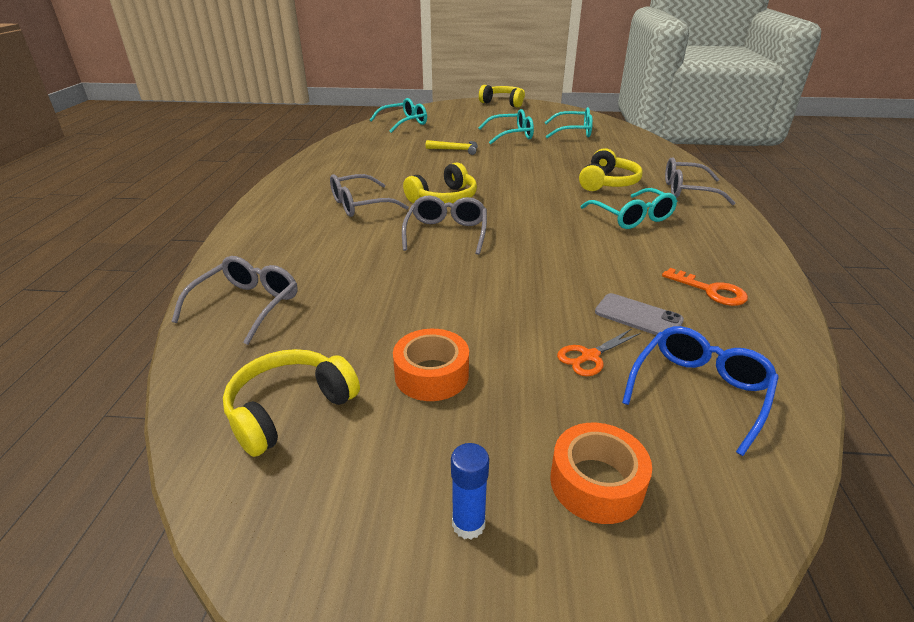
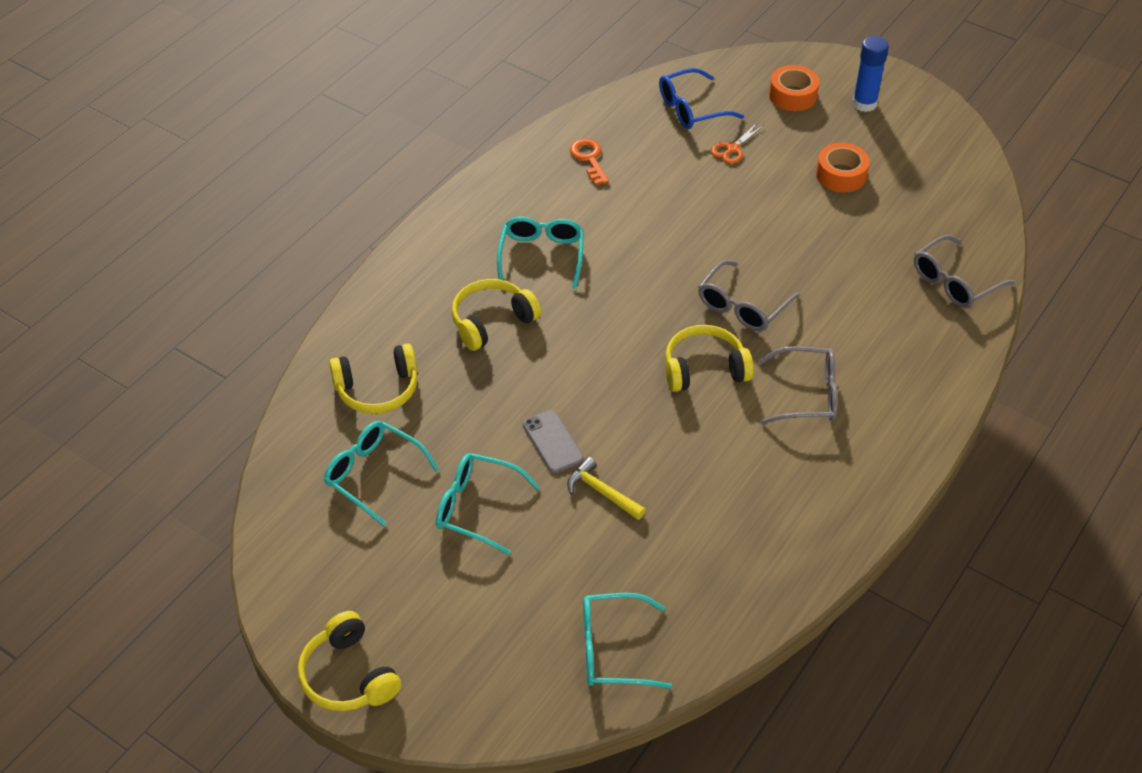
camera: 150 degrees left, 15 degrees up
(289, 409) = (936, 186): yellow headphones -> yellow headphones (377, 389)
(468, 524) = (864, 104): blue glue stick -> blue glue stick, size x1.51
(589, 356) = (732, 149): orange scissors -> orange scissors turned 135 degrees clockwise
(638, 316) = (668, 161): grey phone -> grey phone (552, 442)
(687, 191) = (428, 271): grey glasses -> none

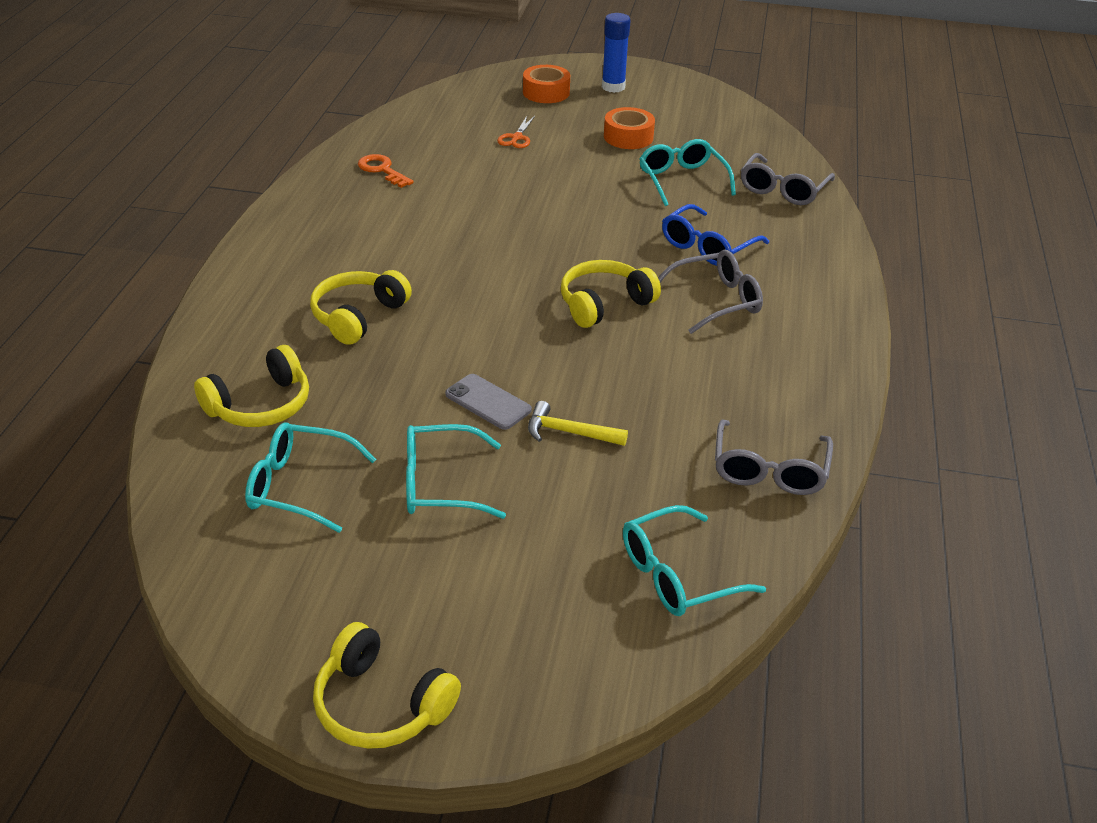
camera: 25 degrees left, 10 degrees down
(541, 255) = (379, 252): turquoise glasses -> turquoise glasses (682, 180)
(691, 109) = (458, 117): blue glasses -> blue glasses (707, 247)
(742, 306) = (606, 248): grey glasses -> grey glasses (769, 470)

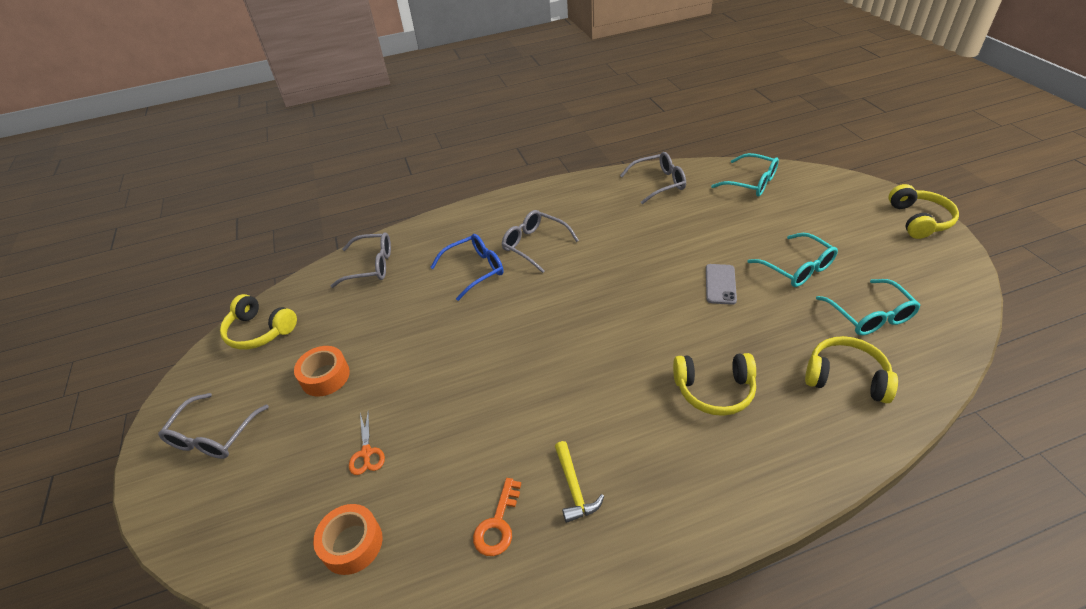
camera: 115 degrees left, 5 degrees up
(516, 138) = (366, 453): orange scissors -> orange scissors turned 90 degrees clockwise
(546, 92) = (246, 485): orange tape -> orange tape (352, 544)
(569, 432) = (707, 246): yellow hammer -> yellow hammer (574, 488)
(604, 304) = (580, 284): yellow headphones -> yellow headphones (260, 331)
(613, 87) = (213, 436): blue glue stick -> grey glasses
(682, 180) = (387, 316): turquoise glasses -> none
(707, 247) = (475, 270): blue glasses -> blue glasses turned 45 degrees counterclockwise

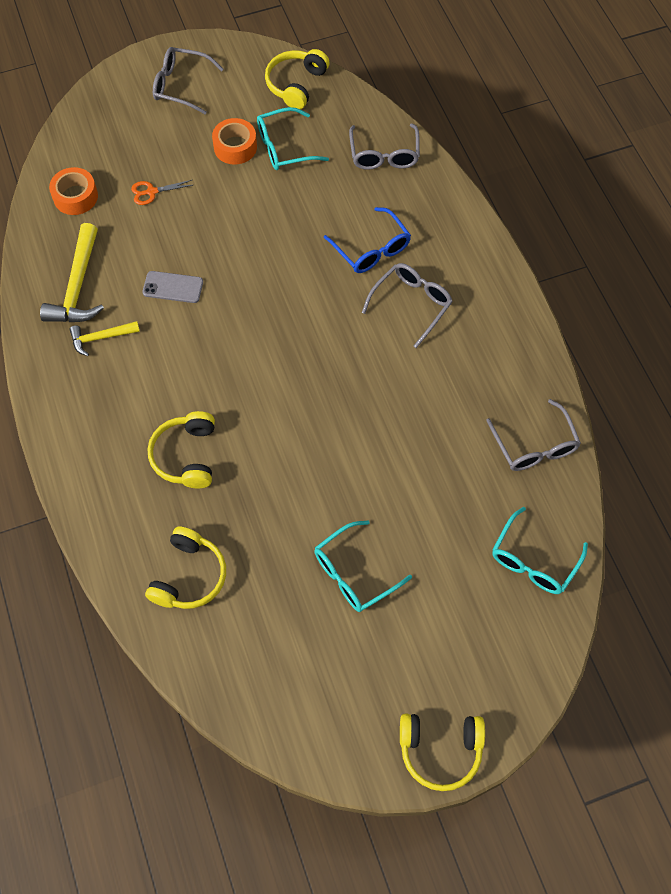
camera: 85 degrees right, 20 degrees up
(498, 524) = (78, 287): orange key -> yellow hammer
(720, 284) = (332, 486): grey phone -> grey phone (173, 287)
(870, 316) = (270, 627): turquoise glasses -> turquoise glasses (284, 147)

